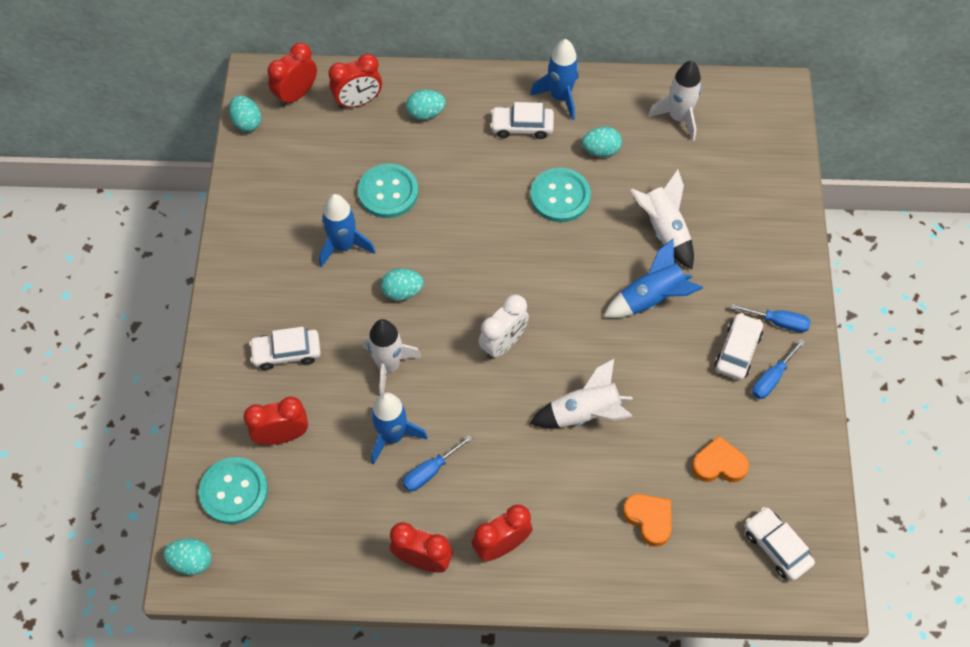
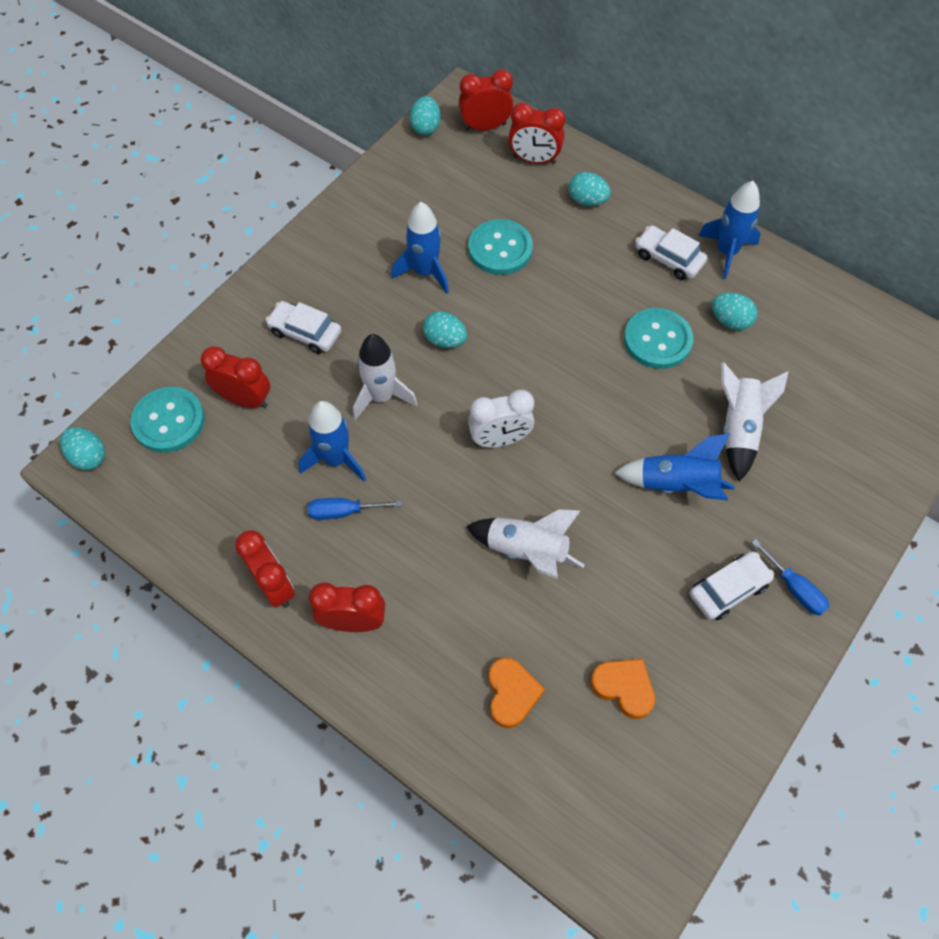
camera: 35 degrees right, 0 degrees up
(678, 117) = (834, 333): white rocket -> none
(771, 378) = (744, 639): blue screwdriver -> none
(776, 547) = (621, 812): white car -> none

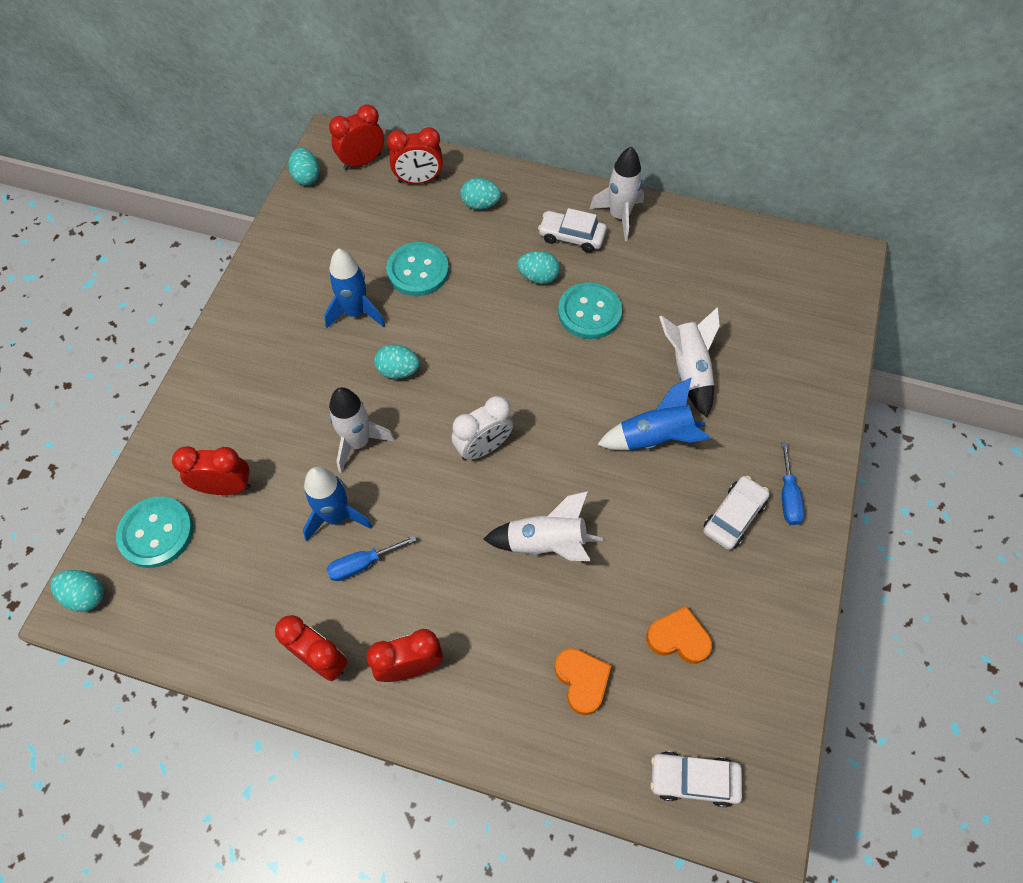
camera: 20 degrees left, 0 degrees up
(305, 332) = (262, 404): white car -> white car (693, 779)
(726, 252) = (619, 216): blue rocket -> white rocket
(730, 321) = (645, 276): turquoise egg -> turquoise egg (538, 277)
(794, 588) = (788, 496): blue screwdriver -> blue screwdriver turned 60 degrees clockwise

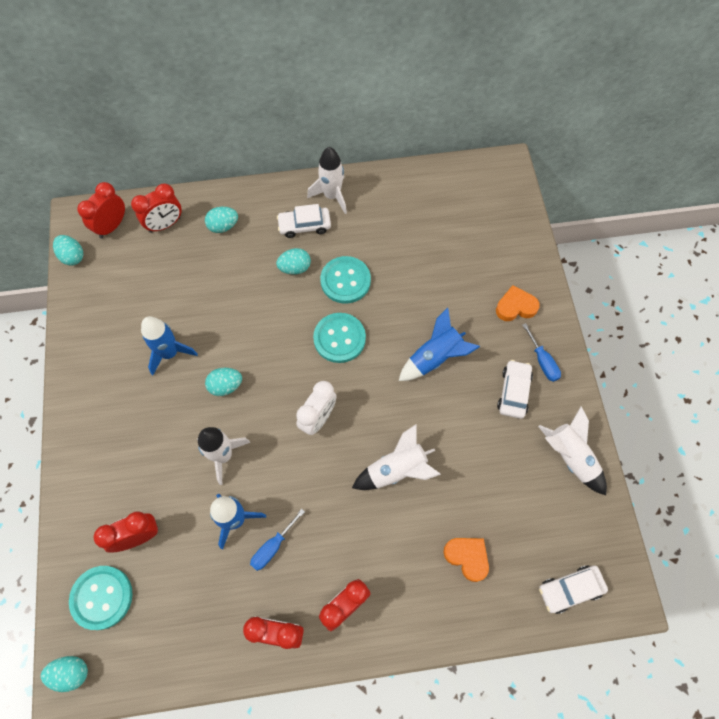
camera: 25 degrees left, 5 degrees up
(418, 271) = (201, 299): turquoise button -> turquoise button (339, 338)
(678, 638) = (516, 496): orange heart -> orange heart (515, 307)
(688, 370) = (435, 296): white rocket -> white rocket (570, 457)

